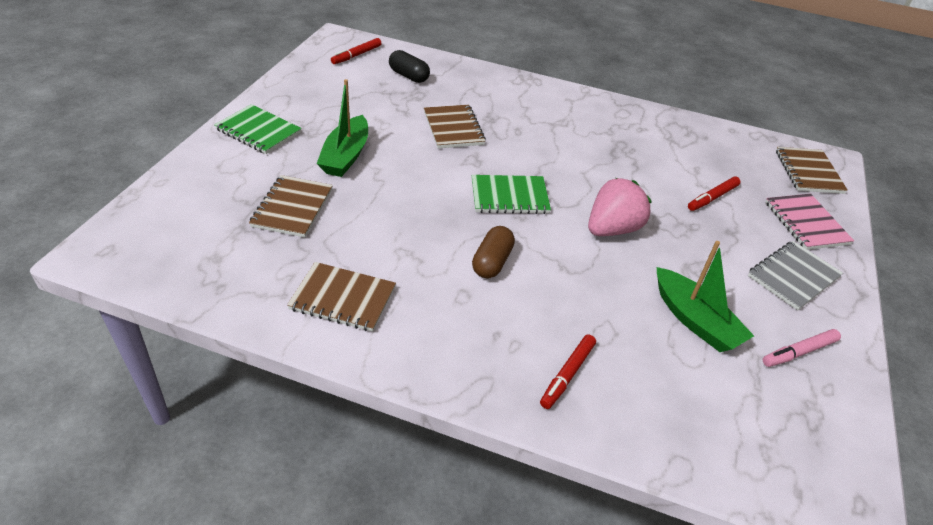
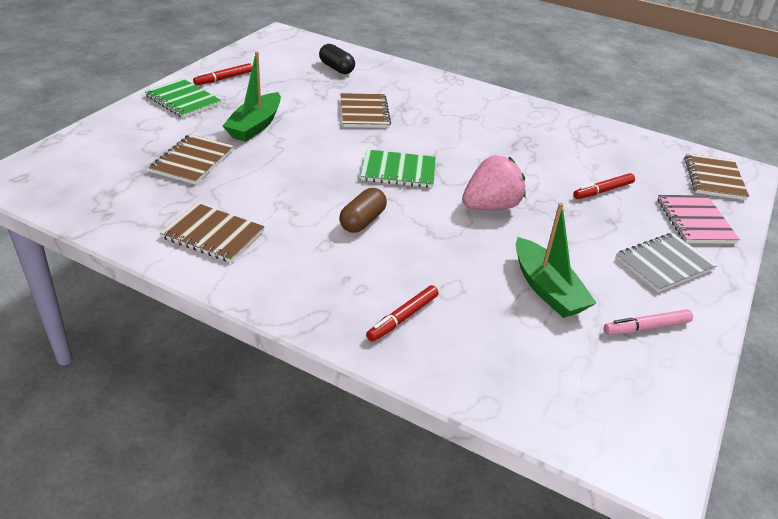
camera: 10 degrees right, 5 degrees down
(356, 55) = (293, 49): red marker -> red marker (224, 79)

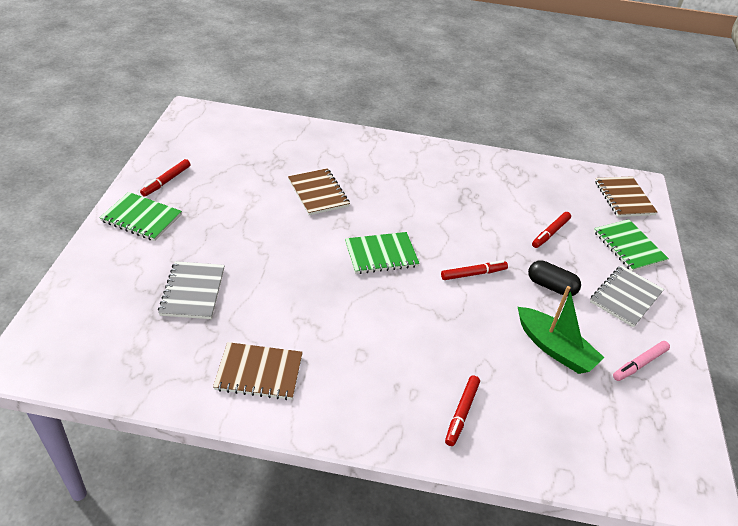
camera: 20 degrees left, 5 degrees up
(192, 161) = (193, 291): brown notebook -> grey notebook
(255, 126) = (228, 233): green boat -> none
(336, 68) = (266, 144): black capsule -> black capsule (551, 286)
(362, 221) = (379, 319): brown capsule -> none
(490, 206) = (473, 274): pink strawberry -> red marker
(695, 221) = (629, 246): pink notebook -> green notebook

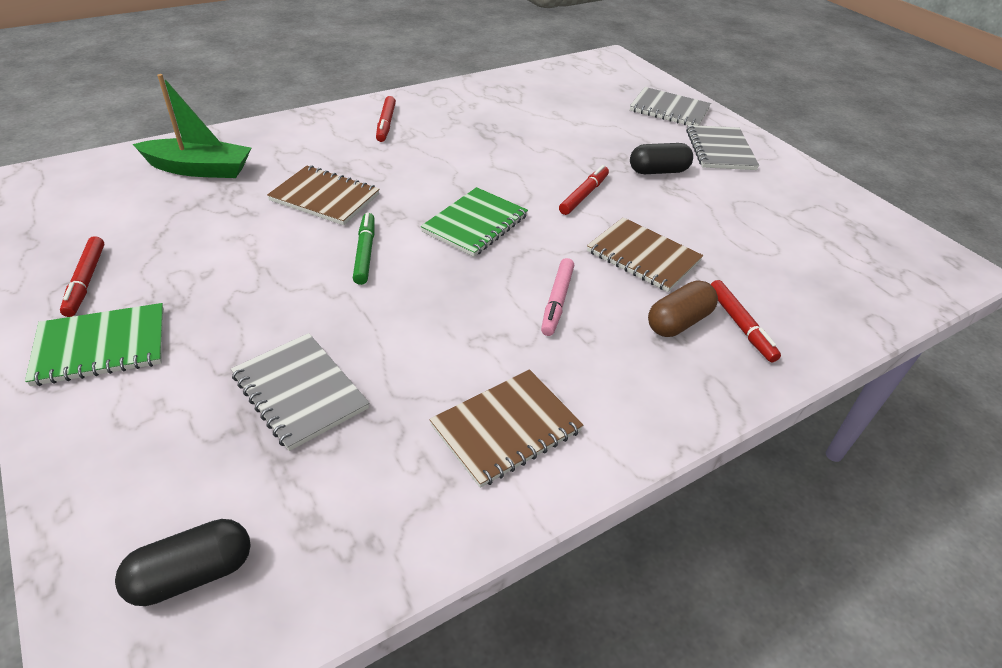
camera: 40 degrees left, 0 degrees up
(77, 340) = (192, 574): none -> black capsule
(301, 238) = (365, 253): none -> green marker
(424, 385) = (678, 322): none -> brown capsule
(550, 233) = (599, 128): red marker -> red marker (386, 124)
(554, 348) = (729, 221): green boat -> green boat (199, 169)
(624, 198) = (615, 74): brown notebook -> brown notebook (643, 256)
(629, 246) = (669, 110): green notebook -> grey notebook
(639, 364) = (798, 196): pink marker -> pink marker (557, 301)

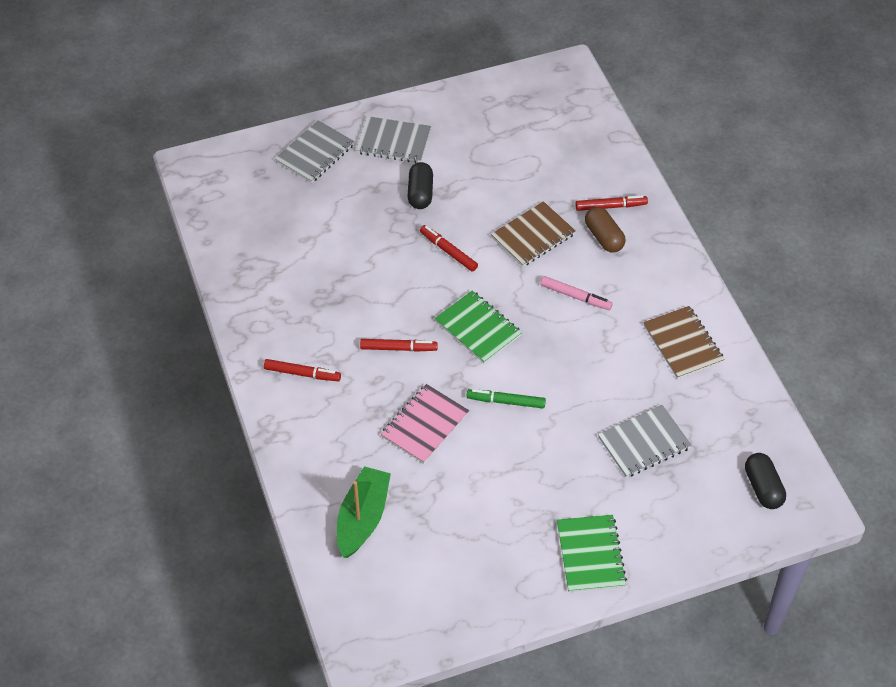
camera: 75 degrees left, 10 degrees up
(86, 281) = (517, 576): red marker -> red marker (398, 348)
(325, 197) = (425, 425): brown notebook -> pink notebook

